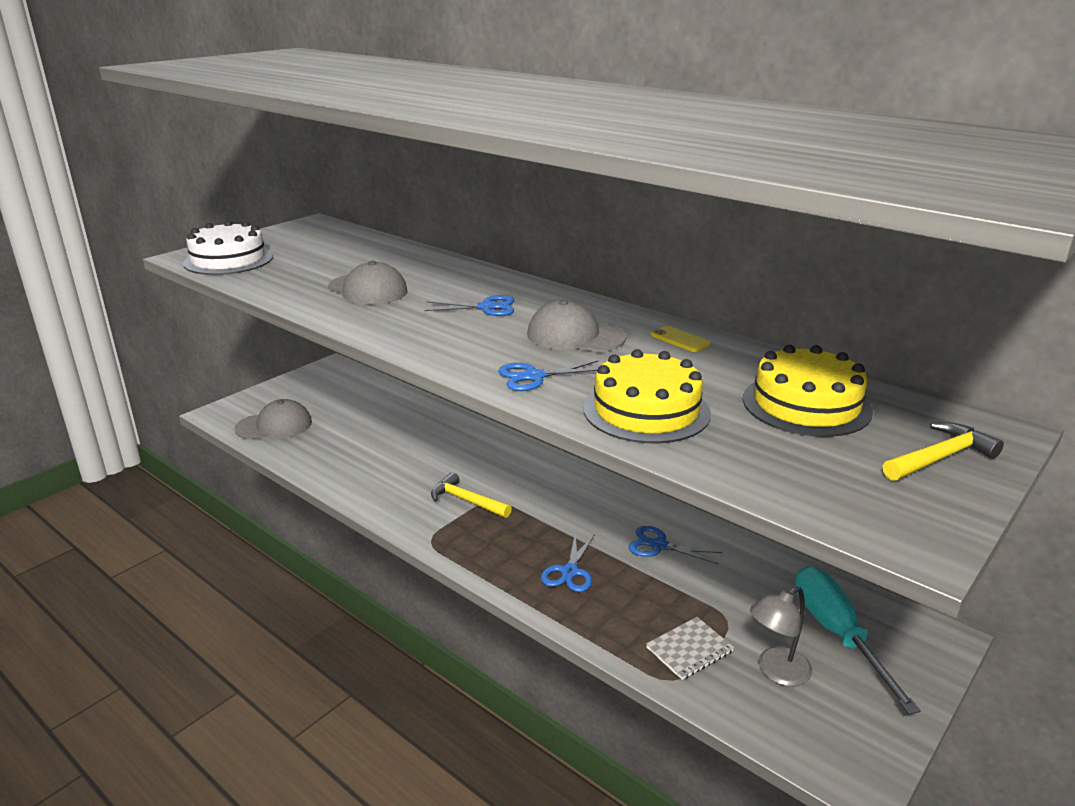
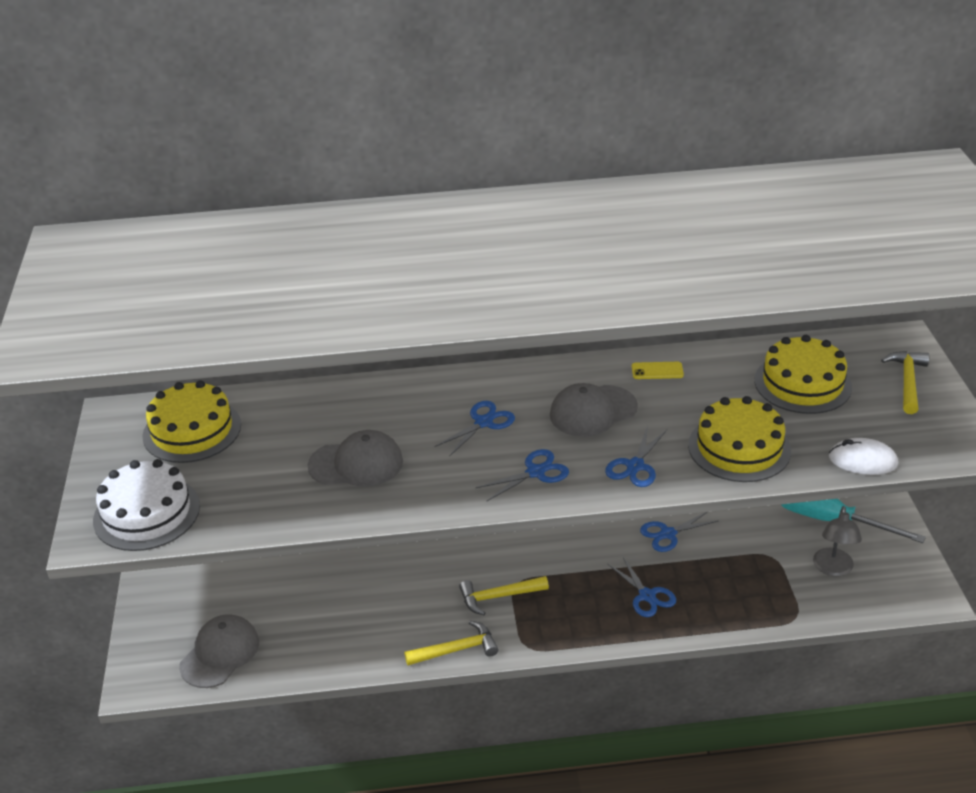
camera: 45 degrees left, 10 degrees up
(329, 242) = (192, 430): none -> yellow cake
(387, 510) = (456, 650): none -> yellow hammer
(457, 344) = (535, 472): none -> blue scissors
(689, 649) = (779, 592): grey notebook -> none
(754, 481) = (862, 460): none -> white mouse

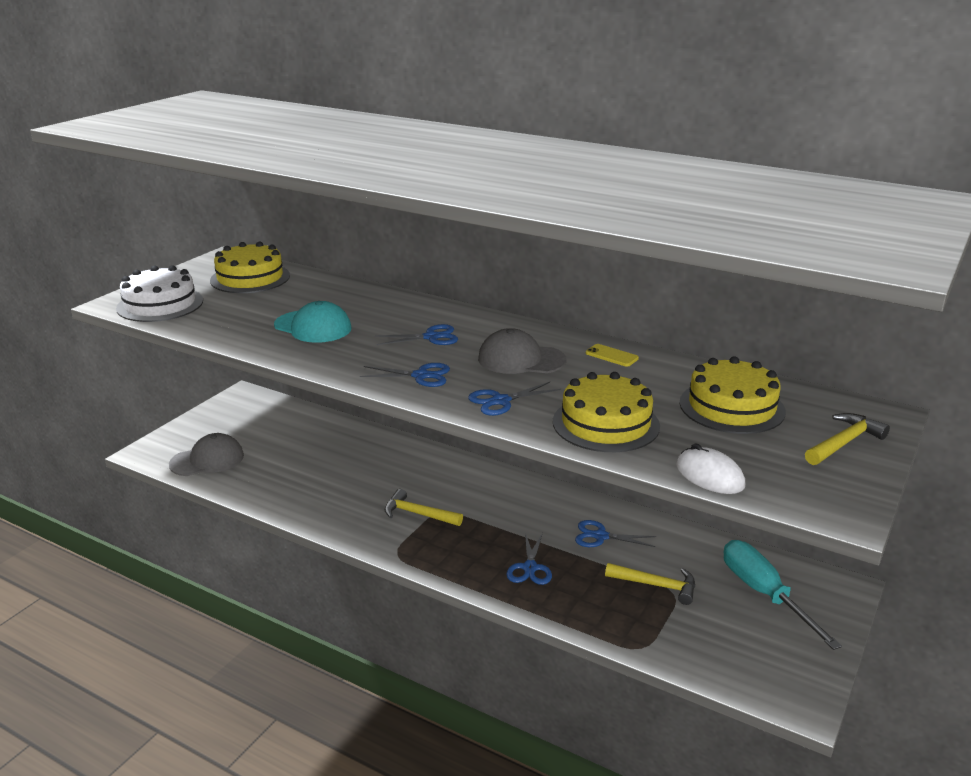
camera: 35 degrees right, 10 degrees down
(356, 464) = (313, 327): grey cap -> turquoise cap
(456, 650) = (347, 531): yellow hammer -> yellow hammer (656, 585)
(833, 569) = (722, 631): grey lamp -> none

